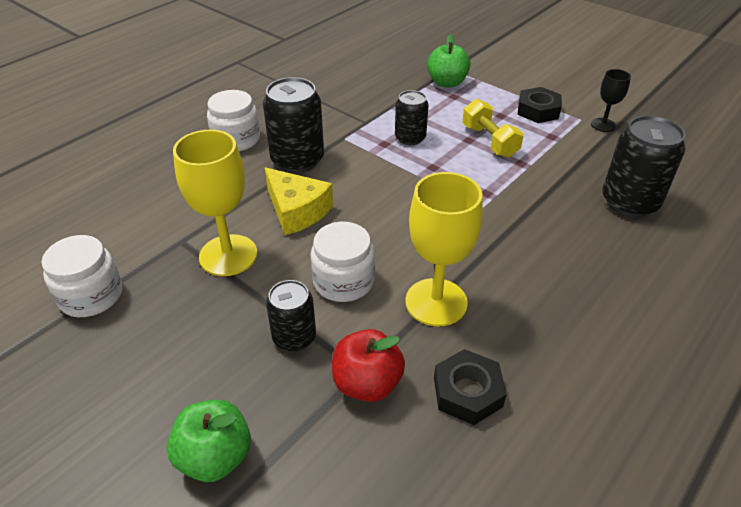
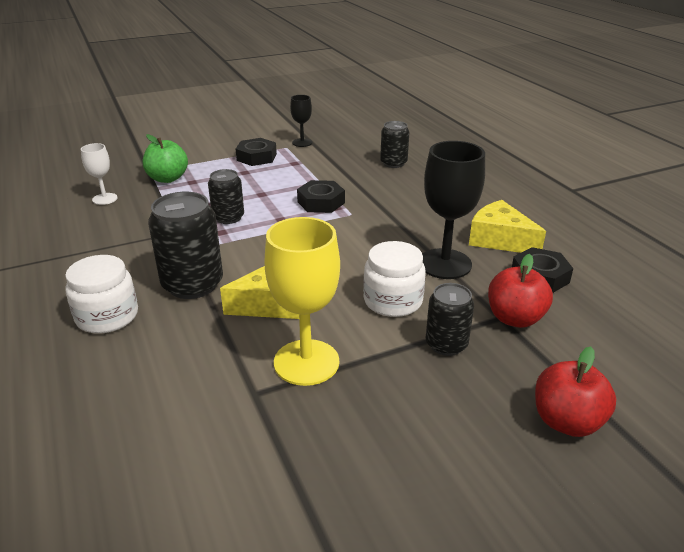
camera: 65 degrees left, 10 degrees down
(91, 296) = (296, 488): white jar -> none
(215, 457) = (566, 421): green apple -> red apple
(387, 70) = (105, 199): none -> white goblet
(436, 302) = (444, 264): yellow goblet -> black goblet
(486, 180) = (321, 202): none -> black nut
(489, 141) = (273, 186): yellow dumbbell -> none
(525, 338) = (499, 240): none -> yellow cheese
(629, 202) = (393, 163): black can -> black can, size x0.61

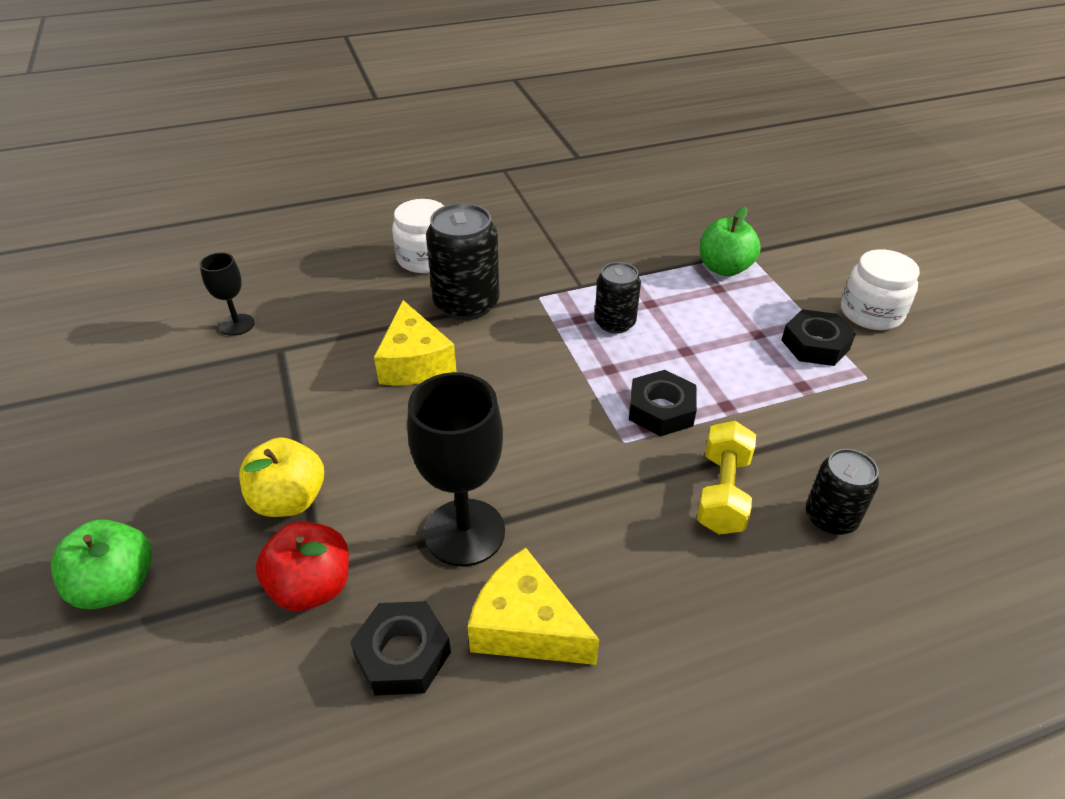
camera: 95 degrees right, 10 degrees up
(105, 199) = (663, 230): white goblet -> none
(302, 143) = (893, 397): black goblet -> black goblet (237, 325)
(306, 362) = (307, 383): yellow goblet -> none
(385, 187) = (722, 492): none -> yellow dumbbell
(393, 301) = (390, 462): white jar -> white jar (871, 313)
(446, 344) = (289, 500): black can -> yellow apple
(499, 240) = (526, 626): yellow cheese -> yellow cheese turned 105 degrees counterclockwise
(566, 421) = (116, 585): red apple -> green apple

